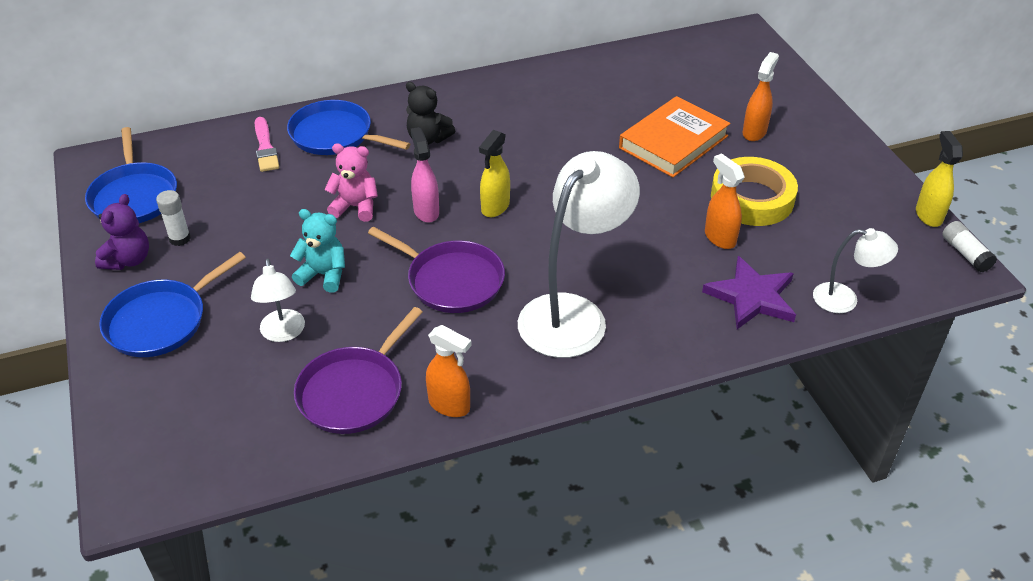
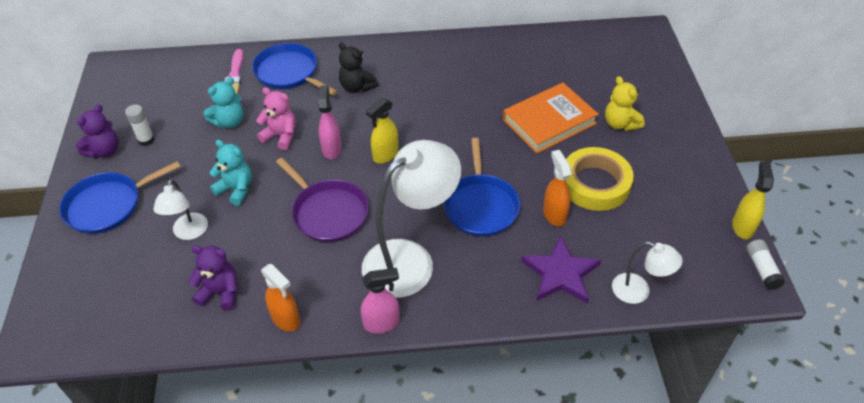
camera: 15 degrees right, 5 degrees up
(134, 196) = (128, 99): blue pan -> blue pan (481, 206)
(281, 201) = (229, 122): none -> turquoise teddy bear
(354, 392) = (220, 292): purple pan -> purple teddy bear
(568, 387) = (382, 323): none -> pink spray bottle
(754, 132) = (620, 124): orange spray bottle -> yellow teddy bear

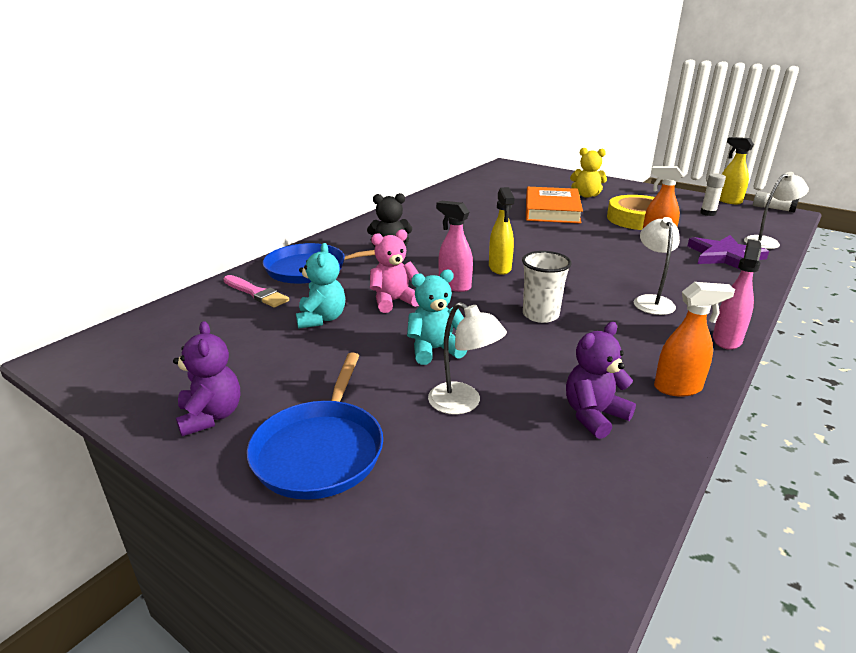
camera: 50 degrees left, 20 degrees down
(146, 140) = (251, 378): white glue stick -> white glue stick (708, 213)
(328, 212) = (540, 315): purple pan -> white cup
(410, 259) = (651, 301): white lamp -> white lamp, size x0.51
(481, 206) = (615, 256): blue pan -> none

